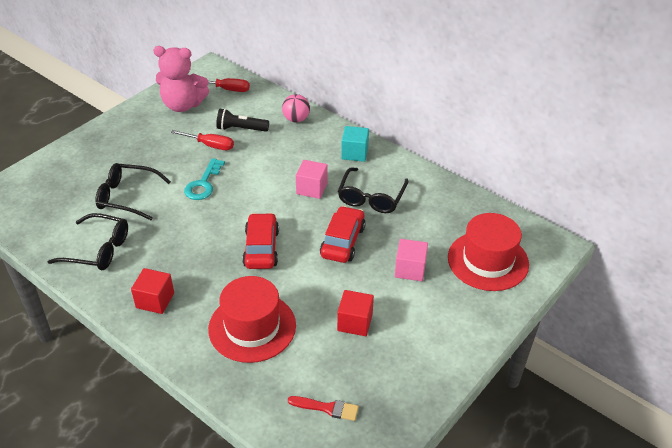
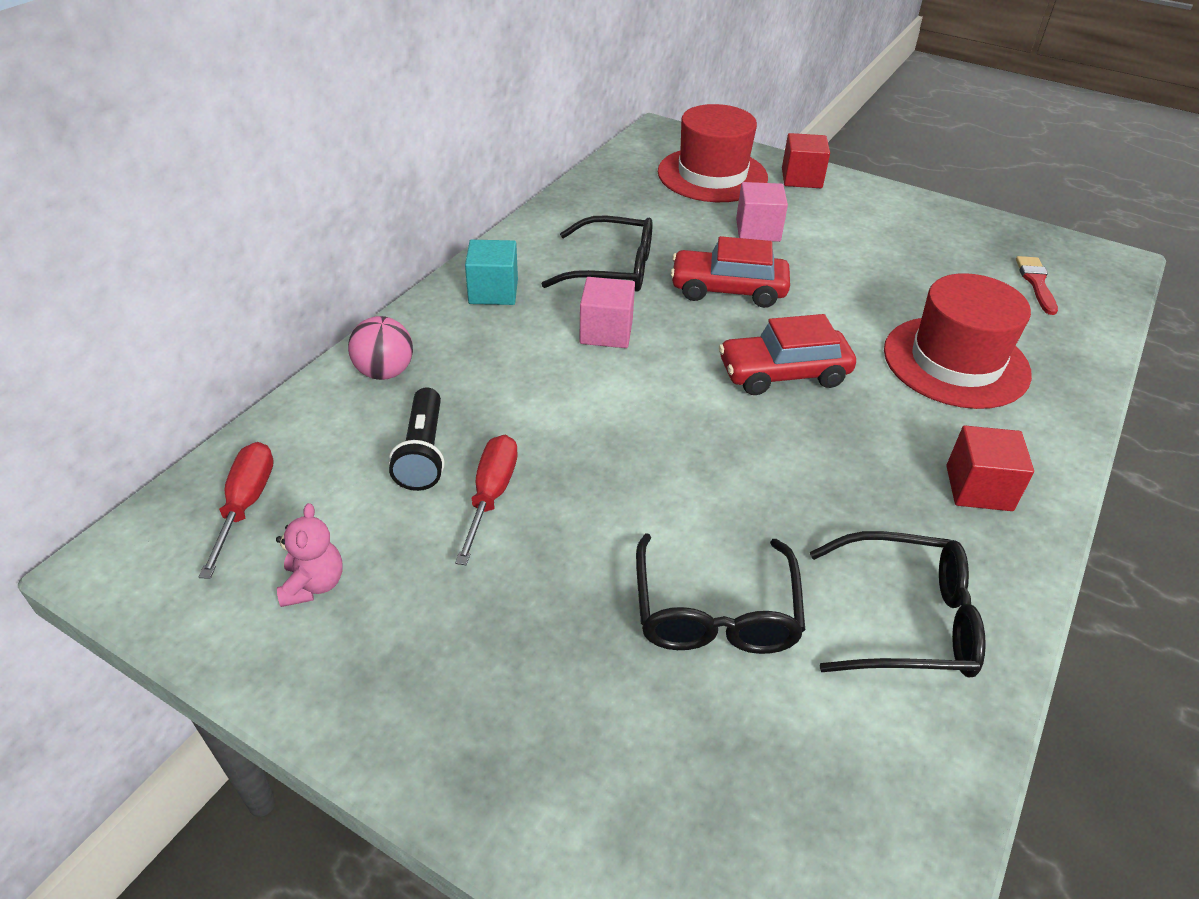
camera: 100 degrees left, 0 degrees up
(98, 250) = (905, 620): black glasses -> black glasses turned 90 degrees clockwise
(183, 105) = (313, 584): pink teddy bear -> pink teddy bear, size x0.48
(203, 184) = (631, 482): turquoise key -> none
(355, 322) = (883, 270): red cube -> red cube (801, 178)

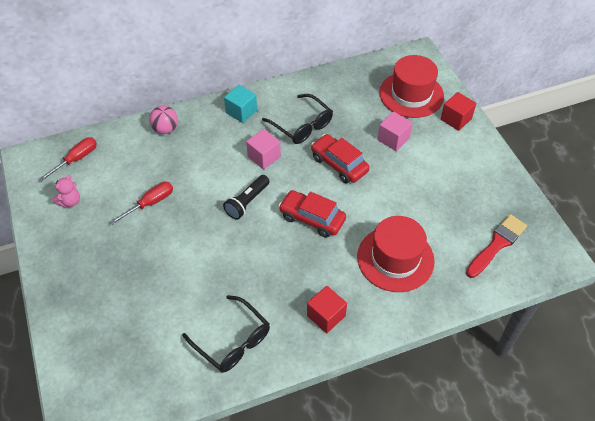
camera: 40 degrees right, 10 degrees up
(423, 453) = (146, 172): black flashlight -> black flashlight (247, 202)
(715, 611) = (174, 293): black glasses -> none
(1036, 283) = (497, 244): red brush -> red brush, size x1.56

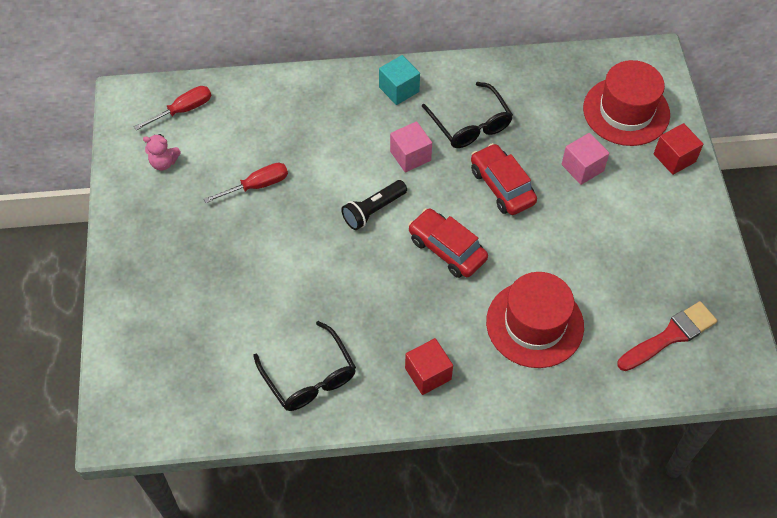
camera: 15 degrees right, 5 degrees up
(70, 201) = (164, 162): pink teddy bear -> pink teddy bear turned 45 degrees clockwise
(165, 129) = (299, 93): pink ball -> none

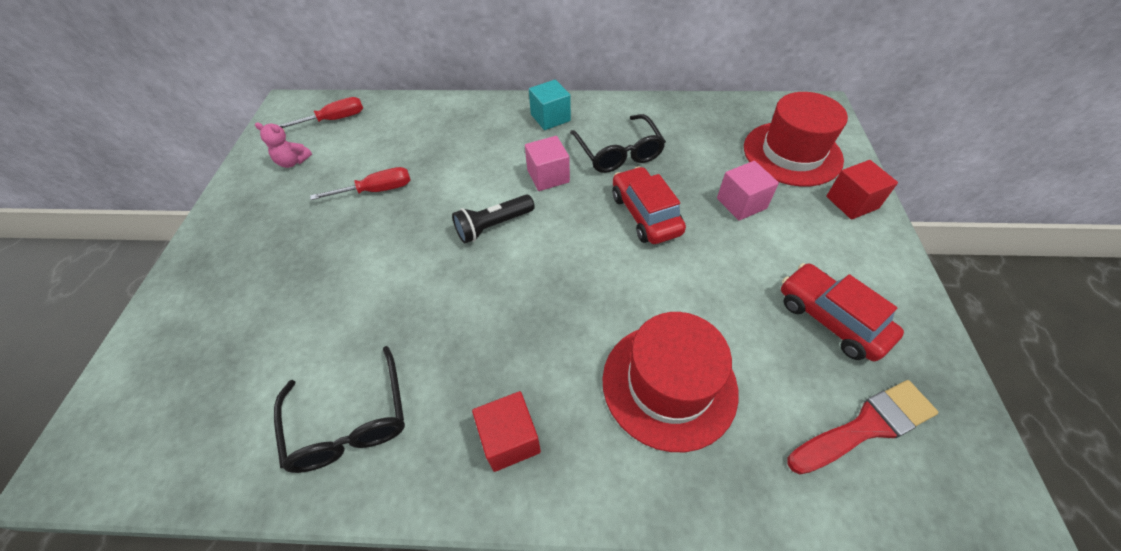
camera: 10 degrees right, 5 degrees down
(447, 249) = (569, 276): red car -> red car (830, 319)

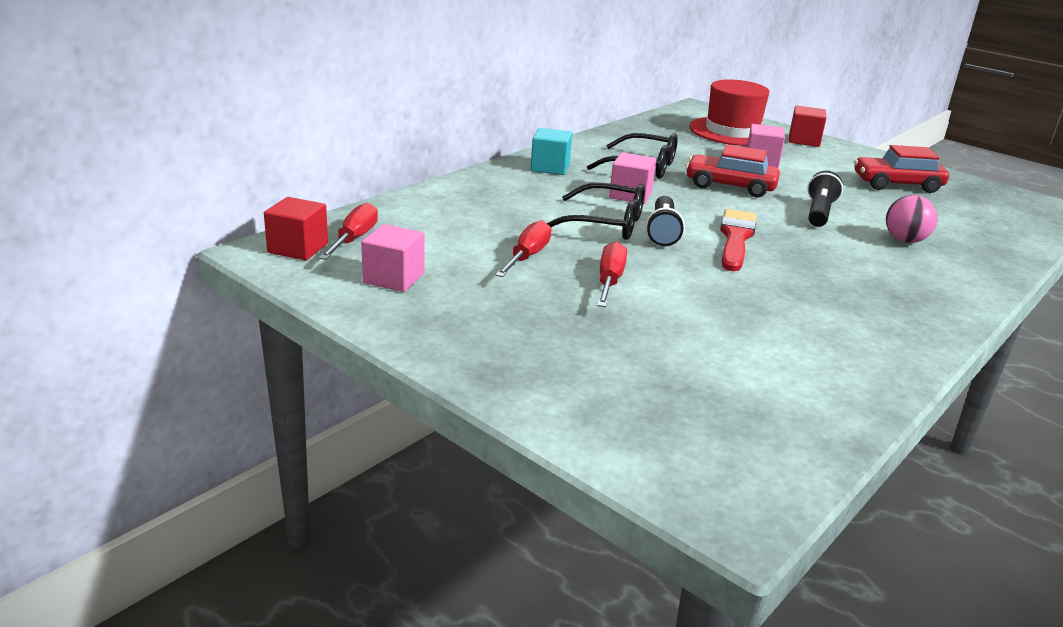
camera: 55 degrees left, 25 degrees down
(293, 162) = (393, 278): pink teddy bear -> pink cube
(350, 421) = (827, 352): black glasses -> black glasses (605, 224)
(374, 244) = (609, 280): none -> red screwdriver
(510, 439) = (905, 301): red cube -> red cube (298, 248)
(659, 293) = (819, 212): none -> black flashlight
(669, 384) = (905, 240): red hat -> pink ball
(866, 426) = (985, 211): red brush -> red brush (736, 238)

